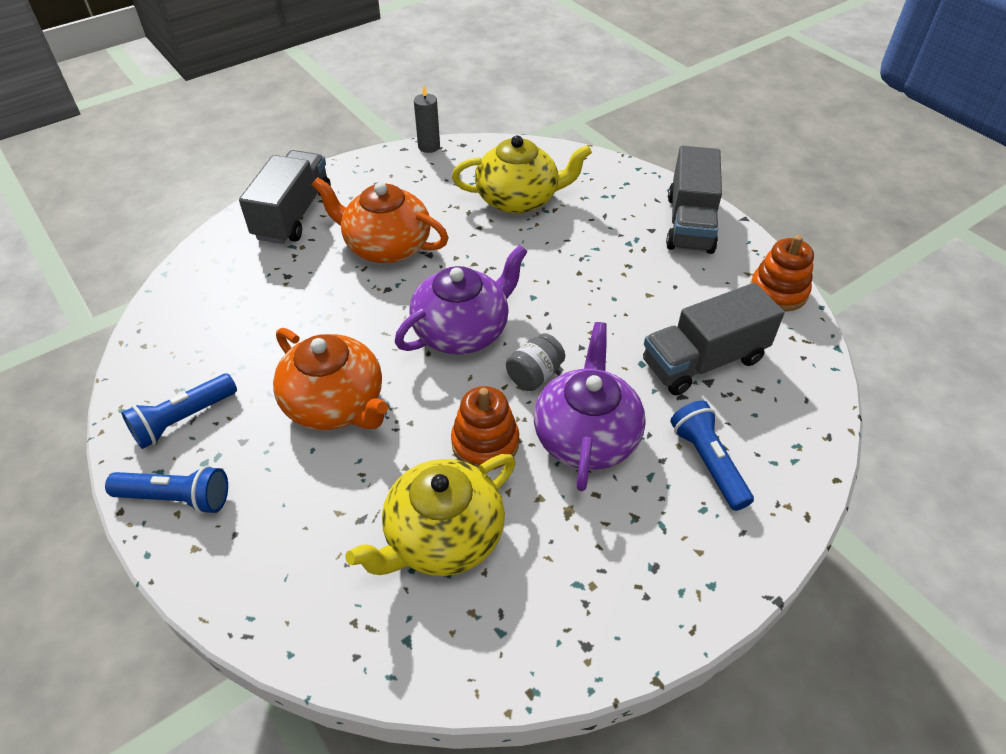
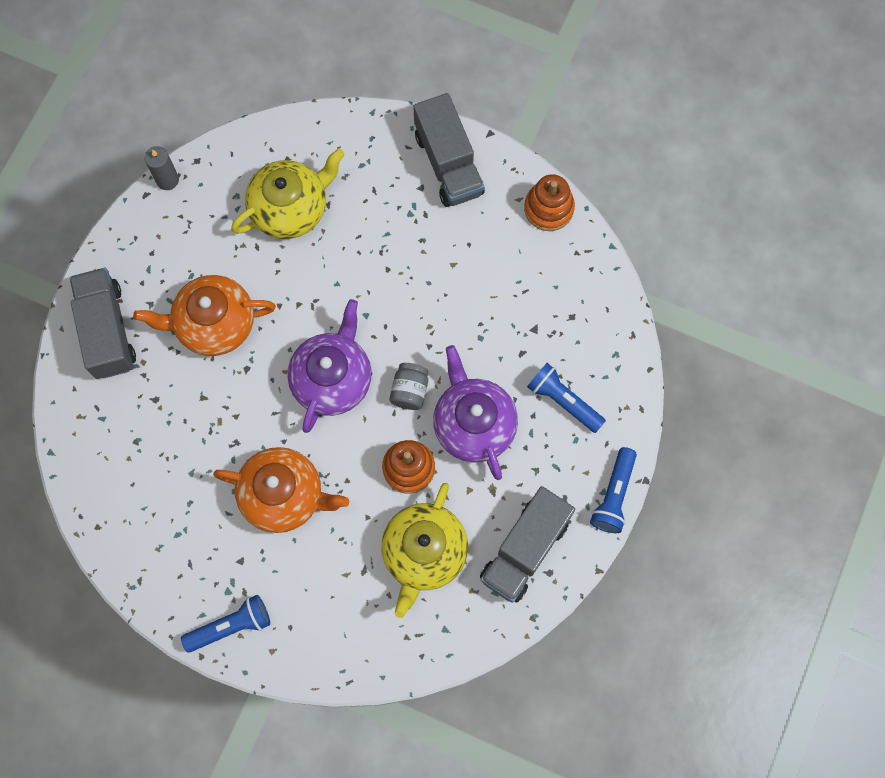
camera: 30 degrees left, 25 degrees up
(183, 419) = (184, 568): blue flashlight -> blue flashlight (613, 495)
(703, 361) = (523, 311): grey truck -> grey truck (525, 550)

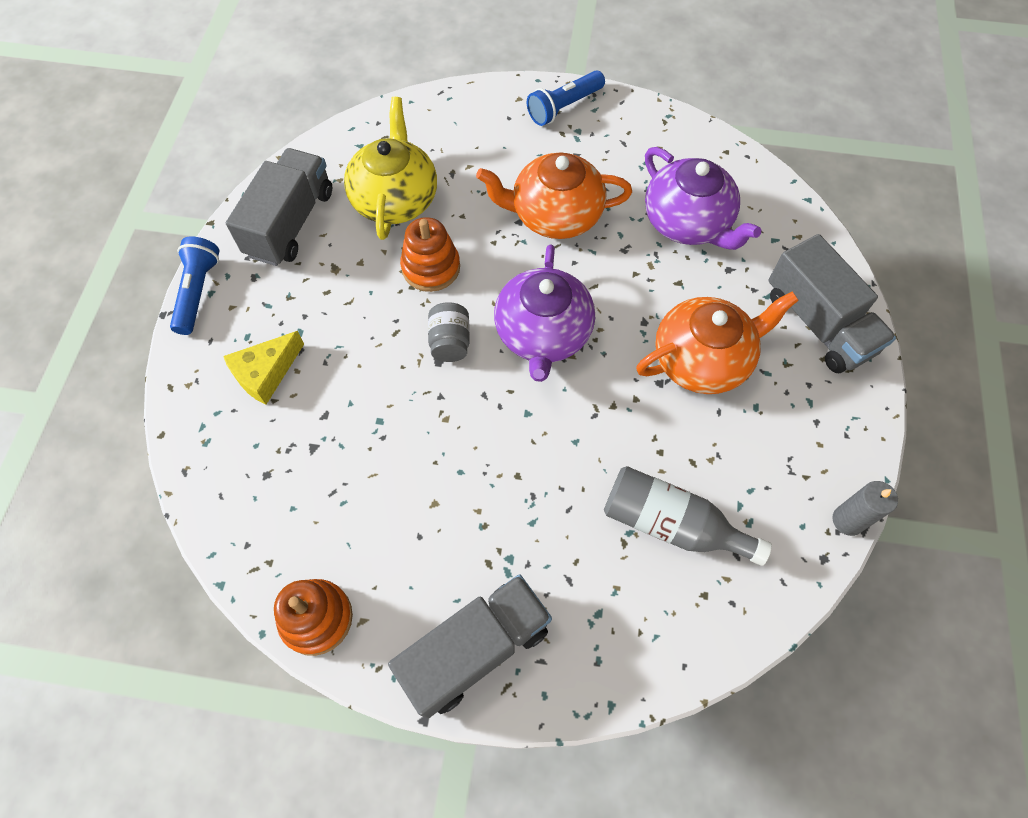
camera: 165 degrees right, 10 degrees down
(290, 208) = (671, 524): yellow teapot -> grey bottle
(448, 164) = (475, 650): grey truck -> grey truck turned 90 degrees clockwise
(473, 424) = (368, 325): purple teapot -> purple teapot (687, 222)
(563, 401) = (266, 373): blue flashlight -> yellow cheese

